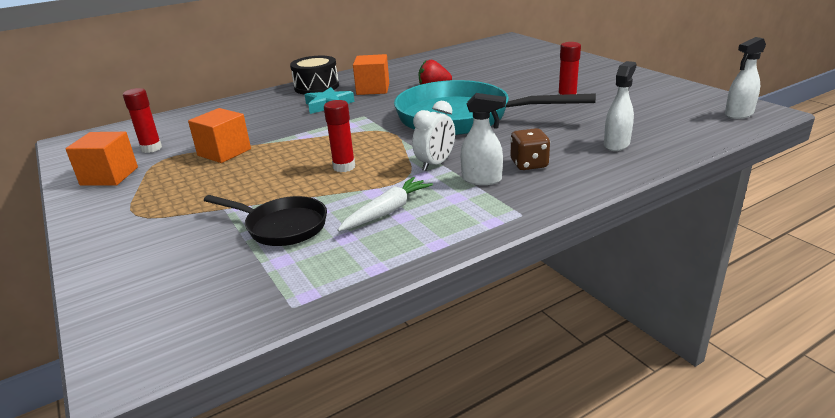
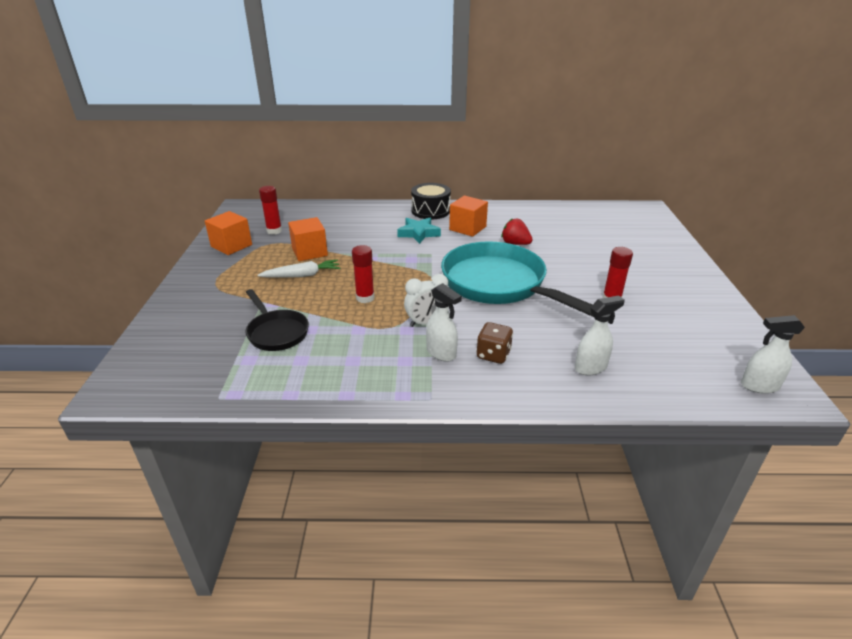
camera: 30 degrees right, 5 degrees up
(387, 211) = (347, 351): white carrot -> white carrot (302, 275)

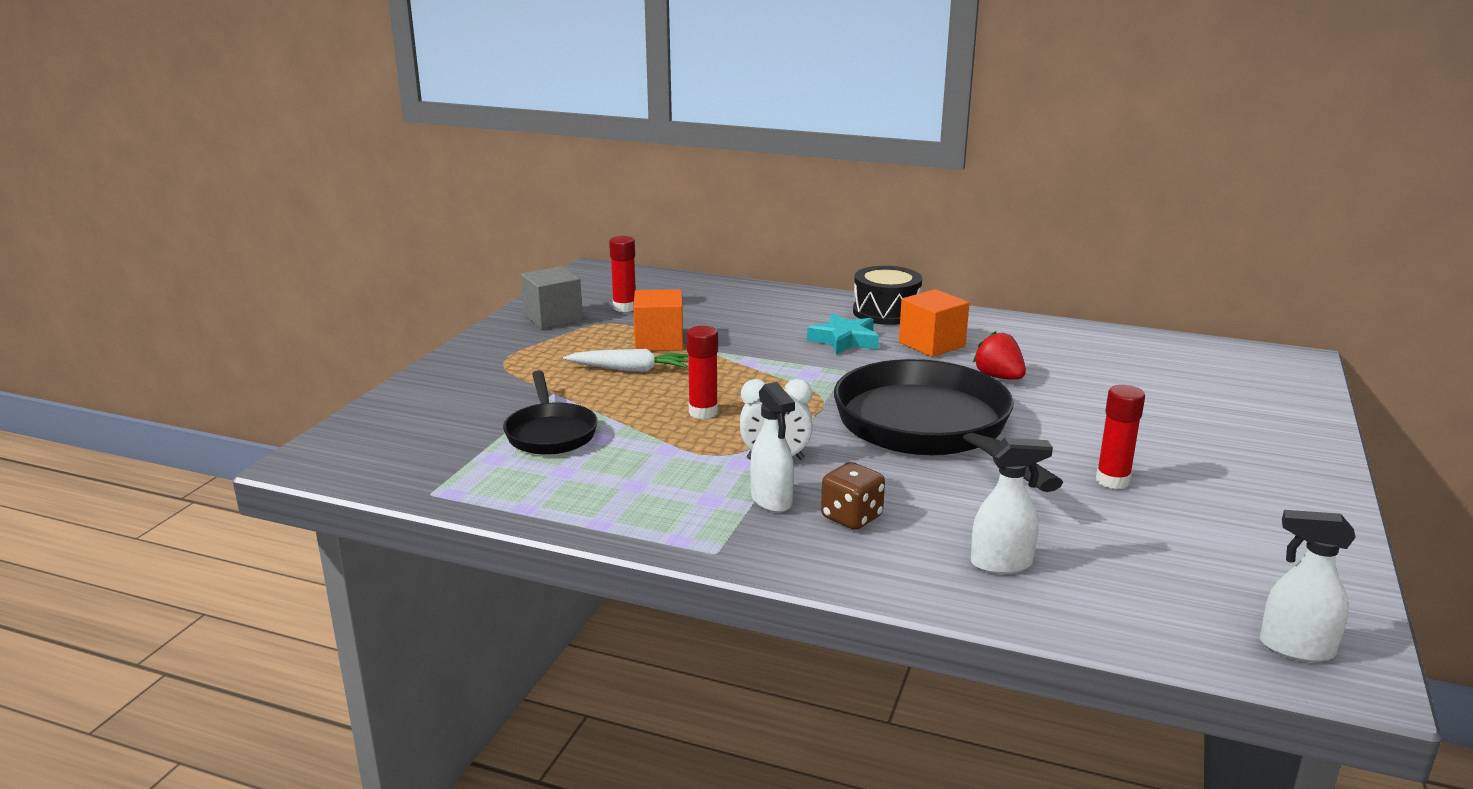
camera: 20 degrees right, 10 degrees down
(231, 246) = (553, 318): orange cube -> grey cube
(499, 285) = (929, 429): turquoise pan -> black pan

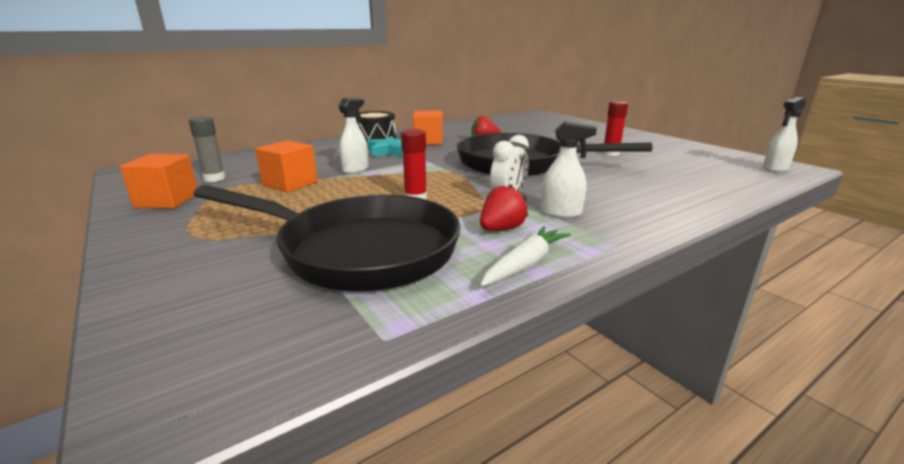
camera: 55 degrees left, 0 degrees up
(550, 433) = (358, 250): black pan -> black pan, size x1.94
(553, 318) = (167, 200): grey cube -> orange cube
(624, 307) = (214, 178): red glue stick -> grey glue stick
(629, 370) = (311, 201): white carrot -> white carrot (525, 264)
(678, 480) = (501, 229): none -> red strawberry
(851, 517) = (602, 201): brown dice -> none
(1002, 563) = (678, 188): white spray bottle -> white spray bottle (355, 169)

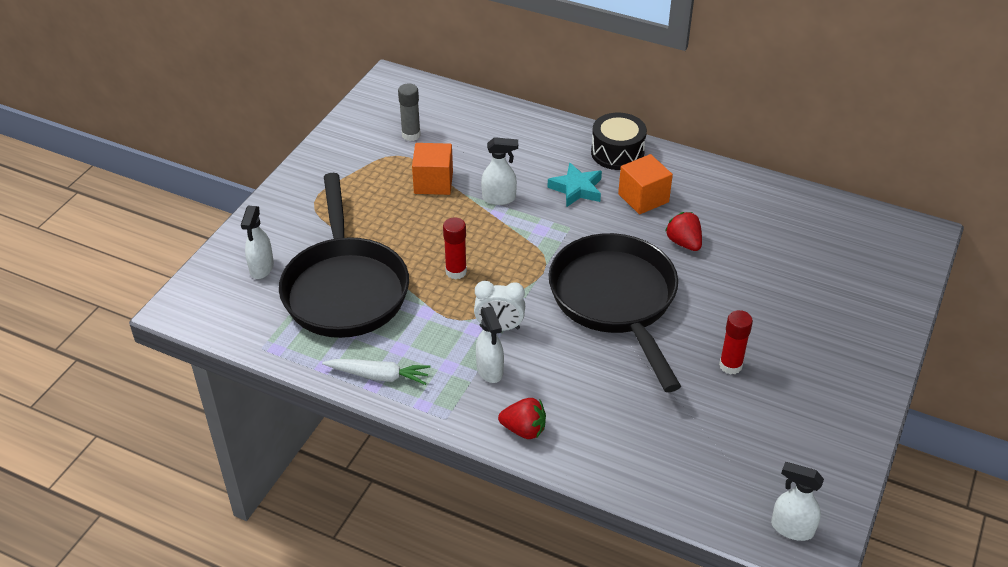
camera: 60 degrees right, 20 degrees up
(167, 200) = (354, 146): orange cube -> none
(228, 296) = (261, 268): none -> white spray bottle
(501, 229) = (429, 345): red strawberry -> red strawberry (524, 430)

